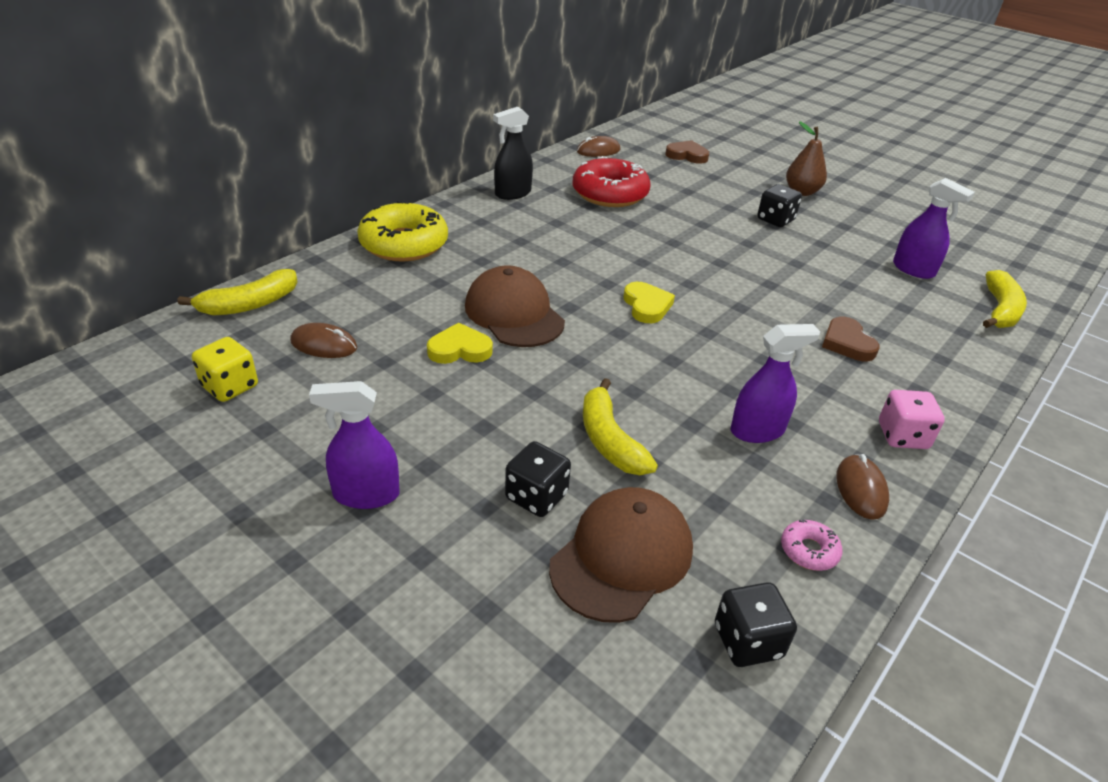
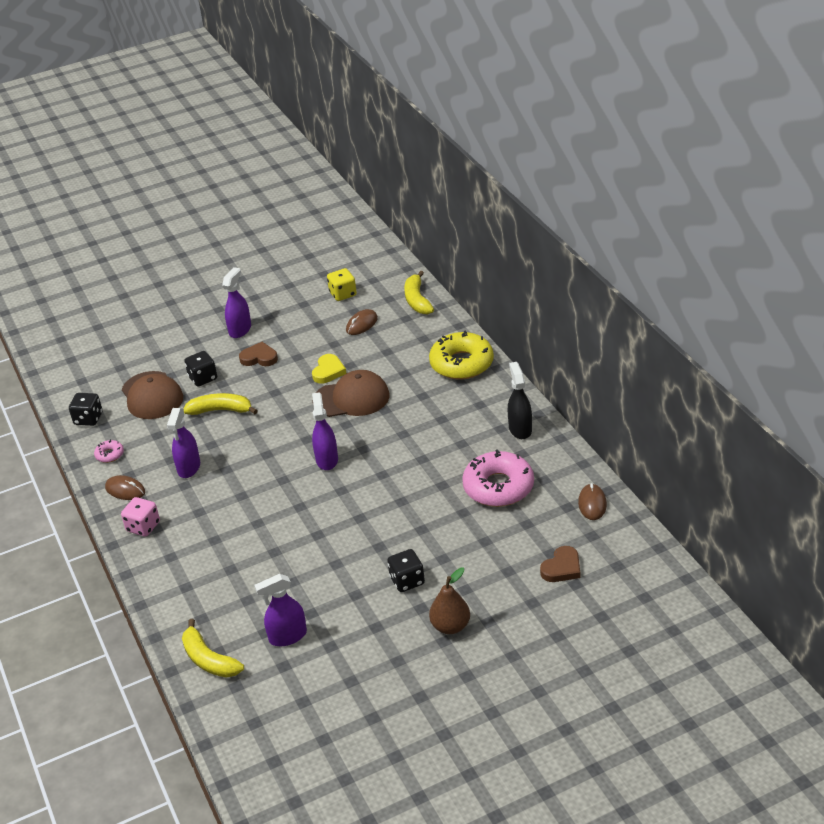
camera: 120 degrees right, 0 degrees up
(610, 193) = (498, 487): red donut -> pink donut
(647, 306) = (327, 460): yellow heart -> purple spray bottle
(847, 343) = (230, 544): brown heart -> brown heart (259, 358)

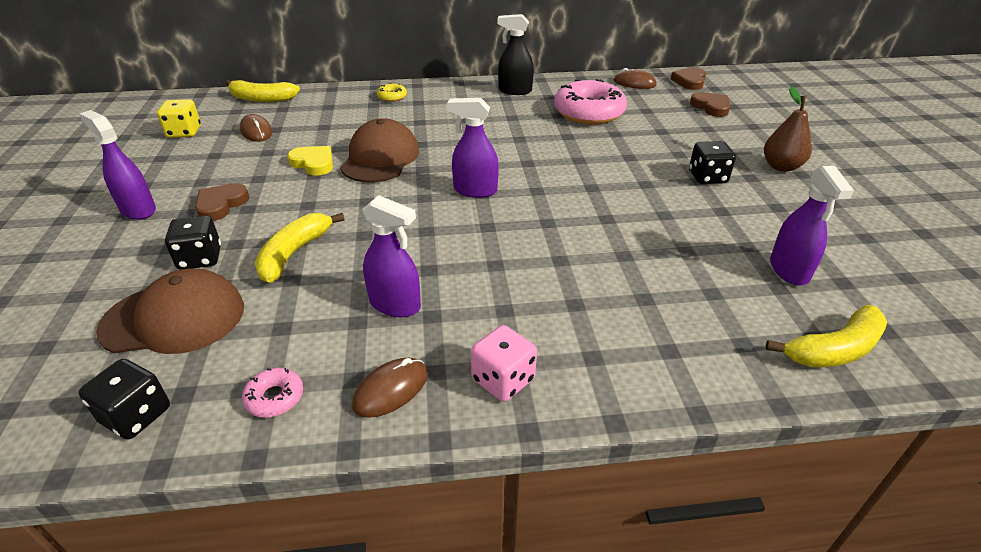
camera: 75 degrees left, 0 degrees up
(461, 363) = (392, 97): yellow donut -> yellow donut, size x0.44
(624, 544) = (689, 81): none -> brown heart

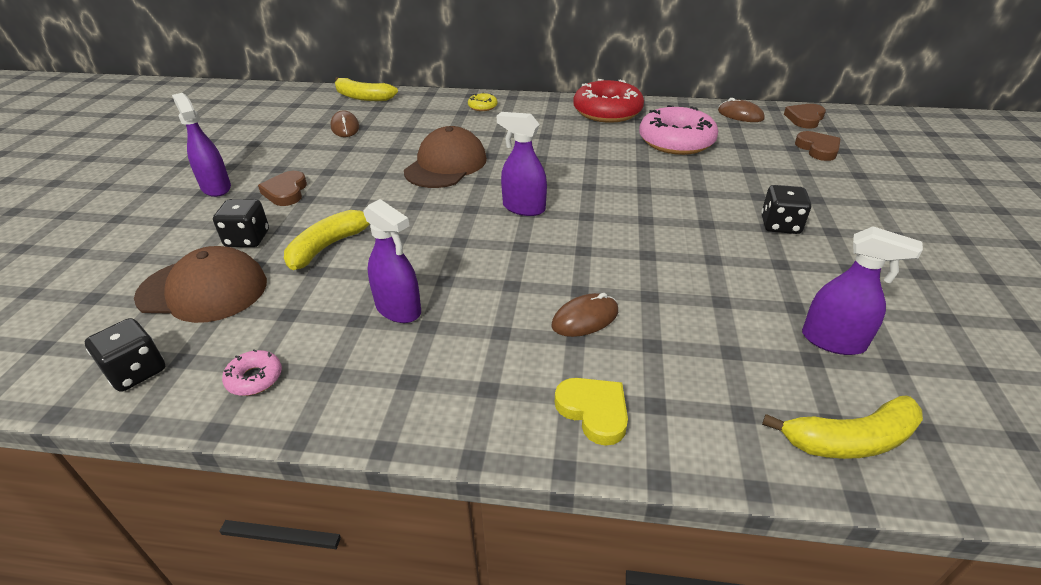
camera: 15 degrees right, 0 degrees up
(184, 132) = (283, 122): yellow dice -> none
(221, 205) = (286, 192): brown heart -> brown heart turned 45 degrees counterclockwise
(313, 163) = (382, 163): yellow heart -> yellow heart (594, 411)
(391, 390) = (359, 391): brown mouse -> brown mouse (585, 318)
(503, 380) = (469, 402): pink dice -> none
(515, 91) = (607, 111): black spray bottle -> red donut
(781, 166) = (874, 224): brown pear -> none
(789, 270) = (833, 341): purple spray bottle -> purple spray bottle turned 75 degrees counterclockwise

